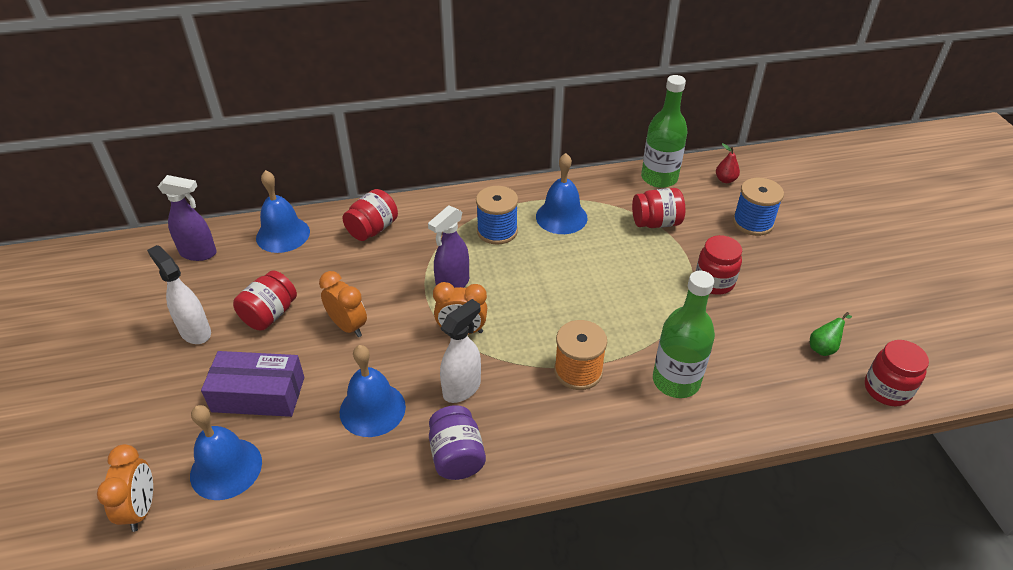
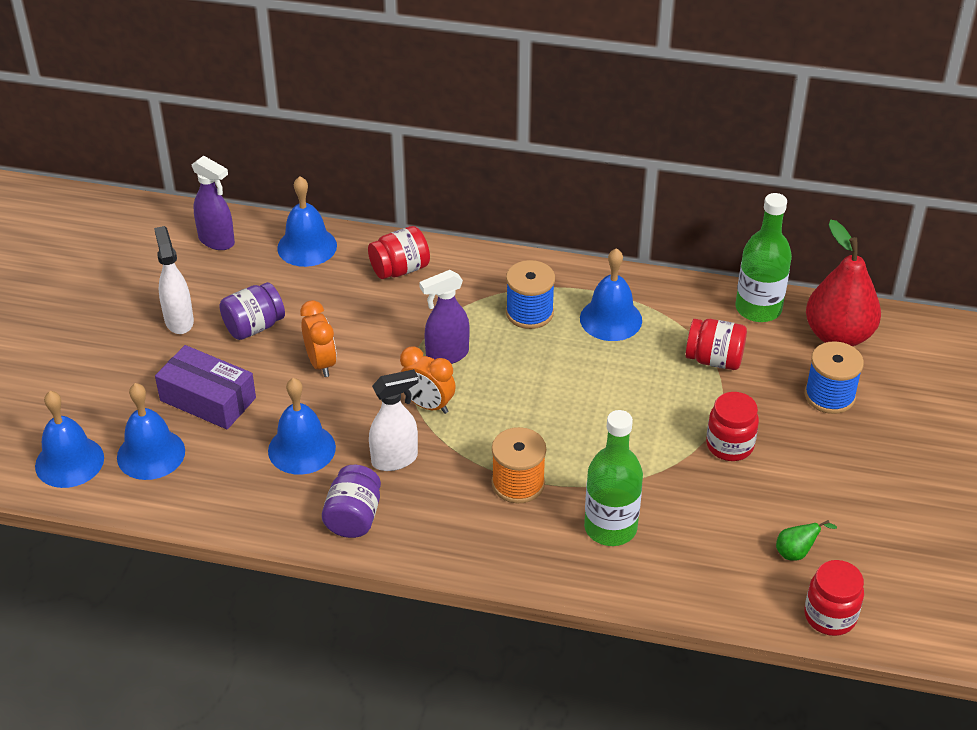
camera: 25 degrees right, 0 degrees up
(141, 509) = (69, 461): orange clock -> blue bell
(270, 314) = (254, 327): red jar -> purple jar
(725, 180) = (838, 335): red pear -> red pear, size x2.44

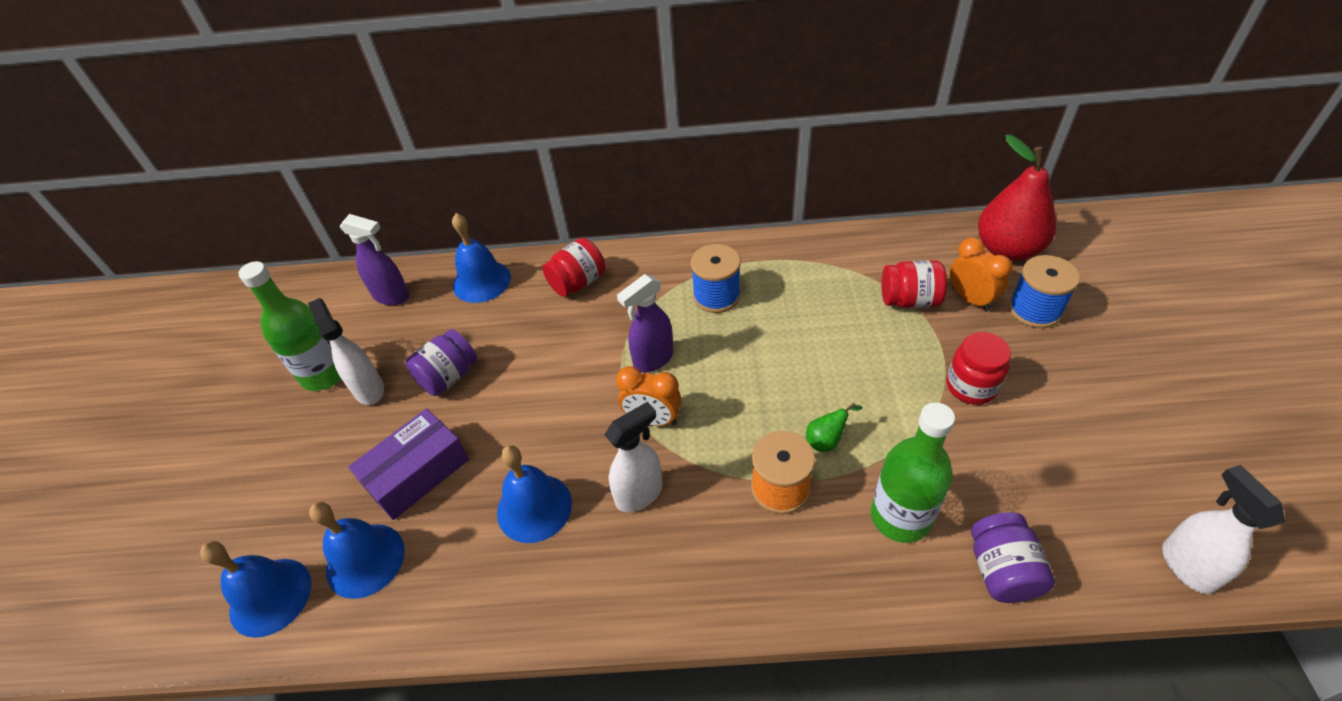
camera: 10 degrees left, 5 degrees up
(208, 399) = (417, 473): purple box -> purple box turned 60 degrees counterclockwise
(321, 363) = (528, 400): orange clock -> orange clock (970, 299)
(353, 517) = (617, 582): purple jar -> purple jar (1001, 570)
(611, 319) = (795, 284): blue bell -> none
(758, 308) = (923, 242): green bottle -> green bottle (325, 374)
(796, 552) = (1105, 494): green pear -> green pear (826, 440)
(830, 616) = (1186, 566): red jar -> white spray bottle

